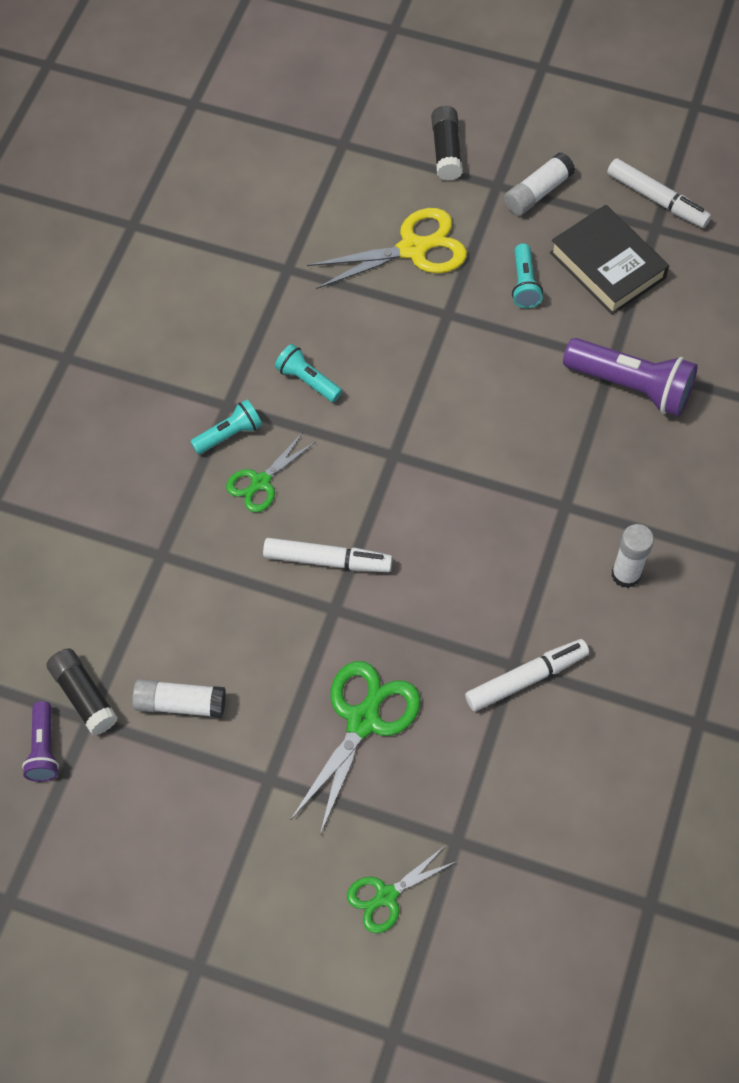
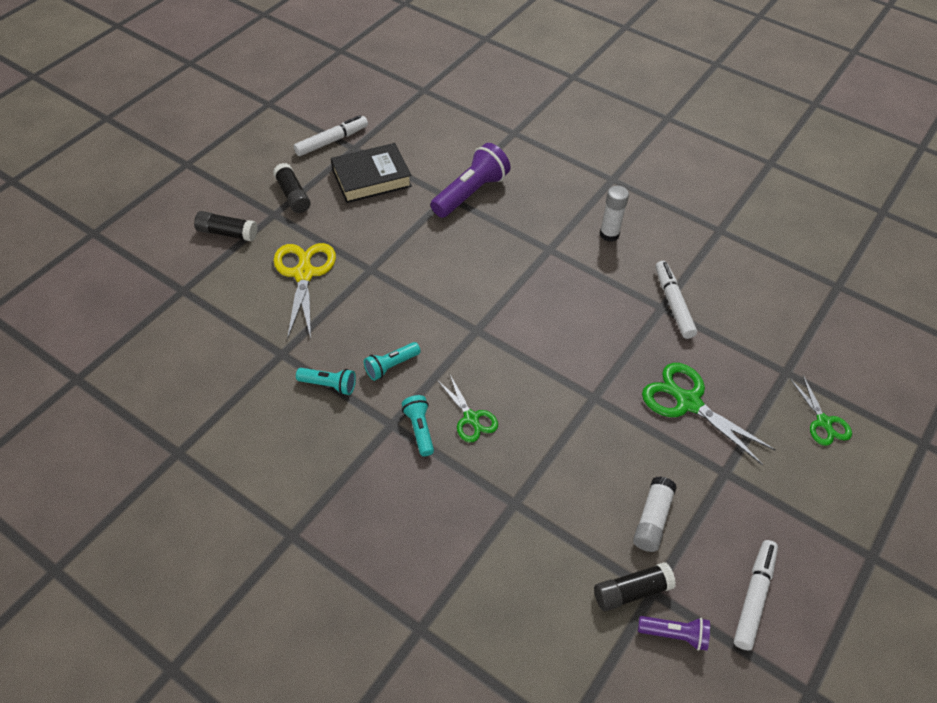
camera: 75 degrees left, 10 degrees down
(327, 560) = (552, 392): white marker -> white marker (754, 597)
(524, 284) = (365, 222): turquoise flashlight -> turquoise flashlight (329, 385)
(537, 192) = (293, 195): white glue stick -> black glue stick

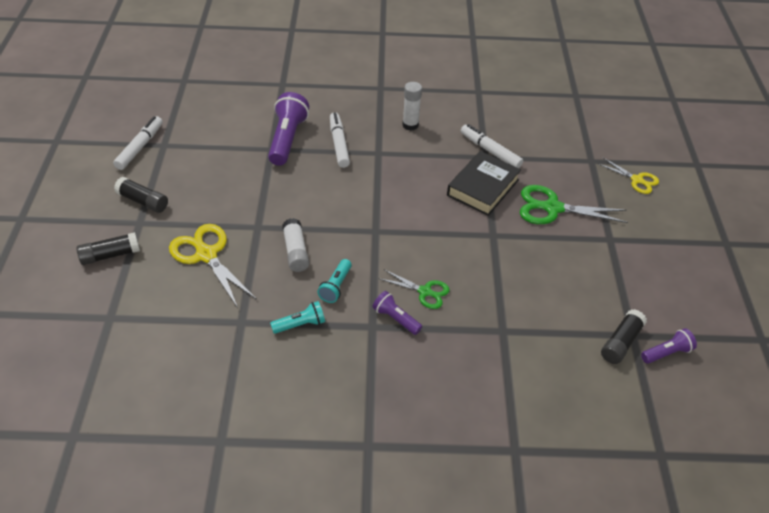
camera: 35 degrees left, 5 degrees down
(371, 178) = (199, 161): black book -> black book (482, 187)
(419, 429) = (396, 319): turquoise flashlight -> purple flashlight
(652, 519) = (594, 291): white glue stick -> white glue stick (295, 251)
(754, 597) = (688, 303): white marker -> white marker (339, 144)
(823, 422) = (637, 180): green scissors -> yellow scissors

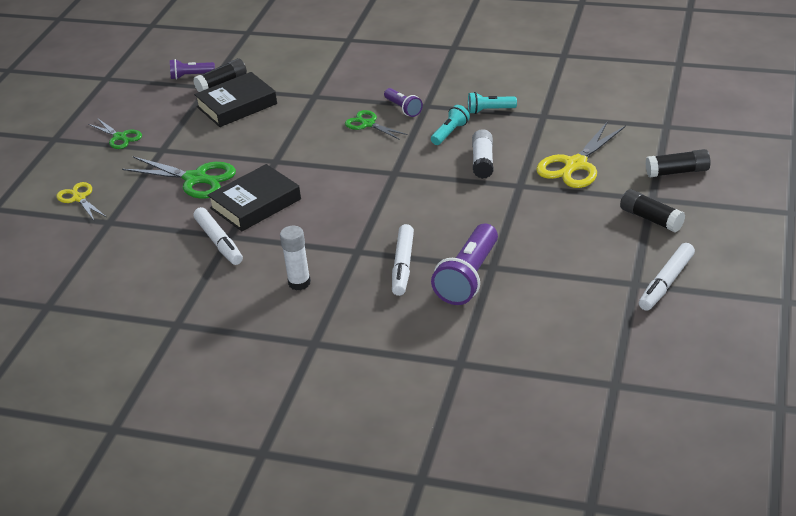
camera: 160 degrees left, 10 degrees down
(206, 255) = (575, 165): yellow scissors -> yellow scissors turned 60 degrees clockwise
(579, 307) = (237, 105): none -> black book
(664, 251) = (120, 137): none -> green scissors

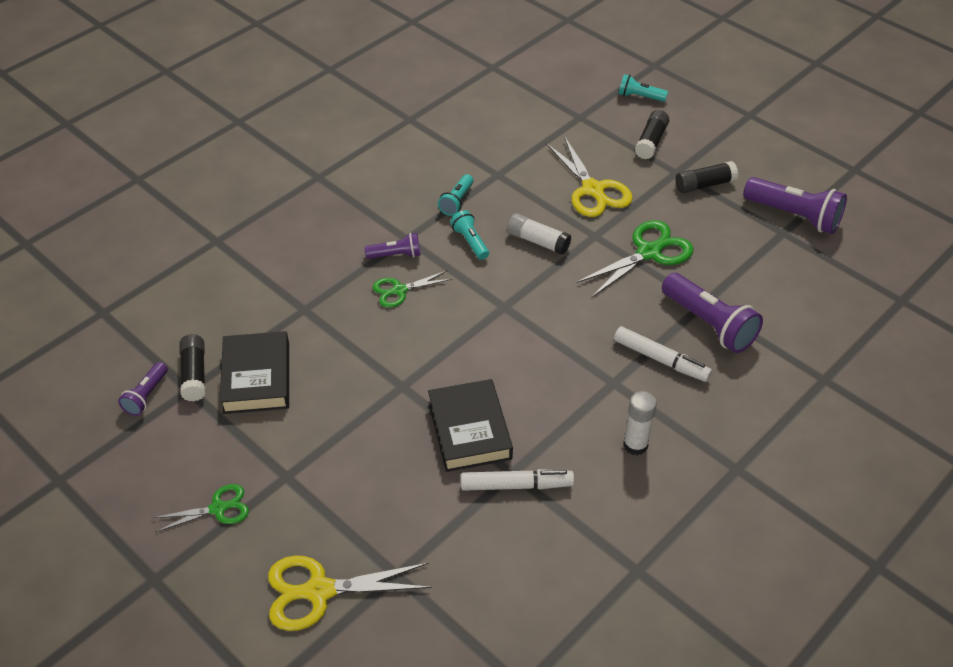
camera: 65 degrees left, 10 degrees up
(79, 198) = (319, 591): yellow scissors -> yellow scissors, size x1.66
(195, 179) = (376, 465): green scissors -> green scissors (649, 252)
(666, 283) = (794, 216): white marker -> purple flashlight
(735, 145) = (640, 97): none -> turquoise flashlight

